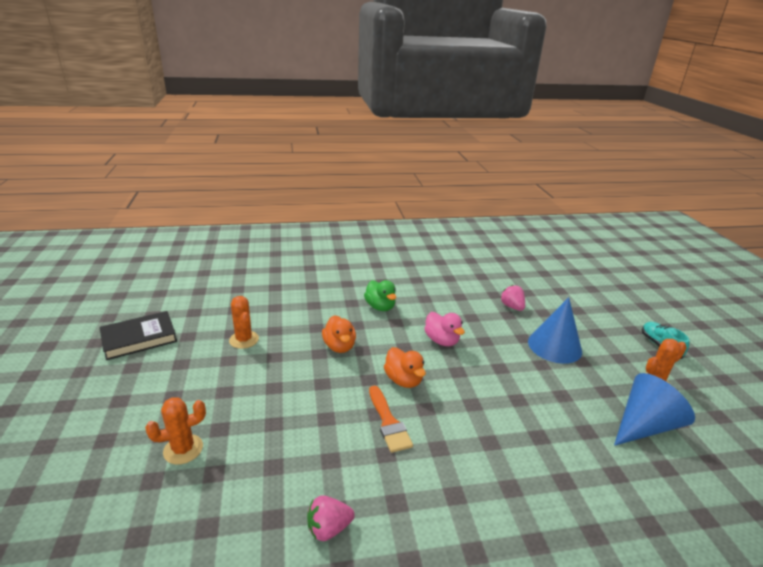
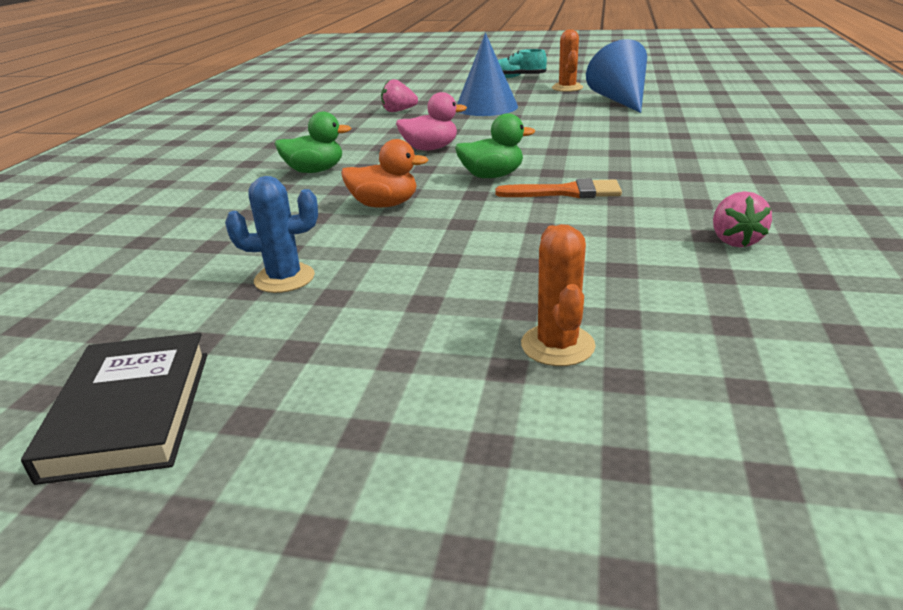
camera: 65 degrees left, 0 degrees up
(244, 340) = (284, 278): orange cactus -> blue cactus
(403, 380) = (492, 176): orange duck -> green duck

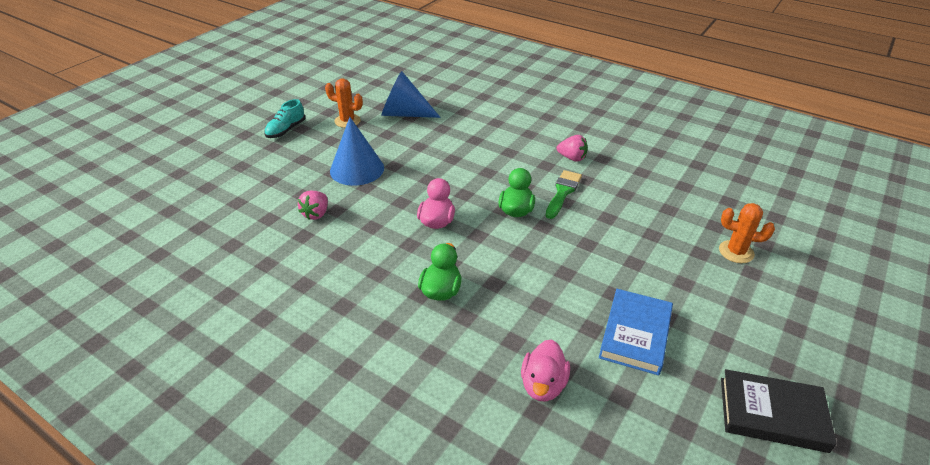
camera: 70 degrees left, 10 degrees up
(181, 238) = (543, 385): none -> pink duck
(284, 278) = (635, 334): blue cactus -> blue book
(384, 205) = (538, 268): orange duck -> none
(566, 192) = (563, 192): orange brush -> green brush
(734, 241) = (652, 167): pink strawberry -> pink strawberry (572, 158)

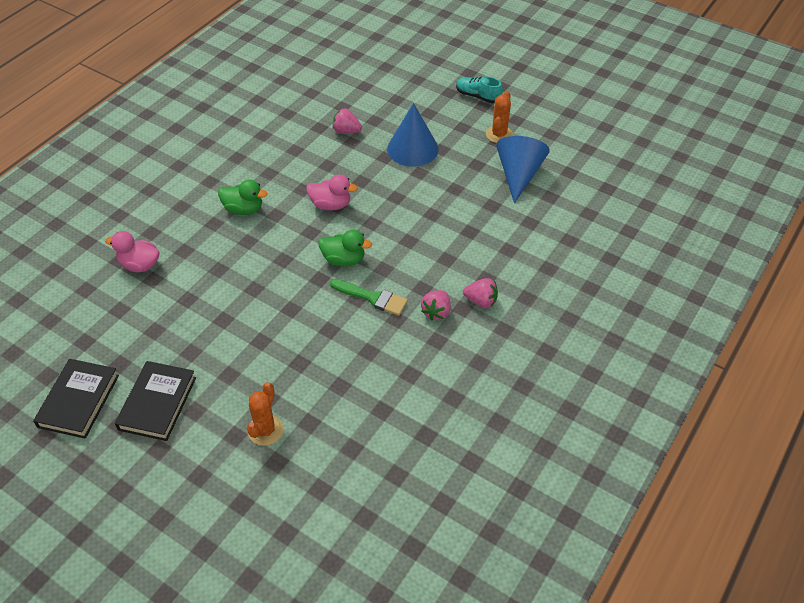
camera: 90 degrees right, 10 degrees up
(555, 136) = (481, 301): none -> pink strawberry
(635, 334) = (175, 327): blue book -> none
(742, 336) = (157, 403): none -> black book

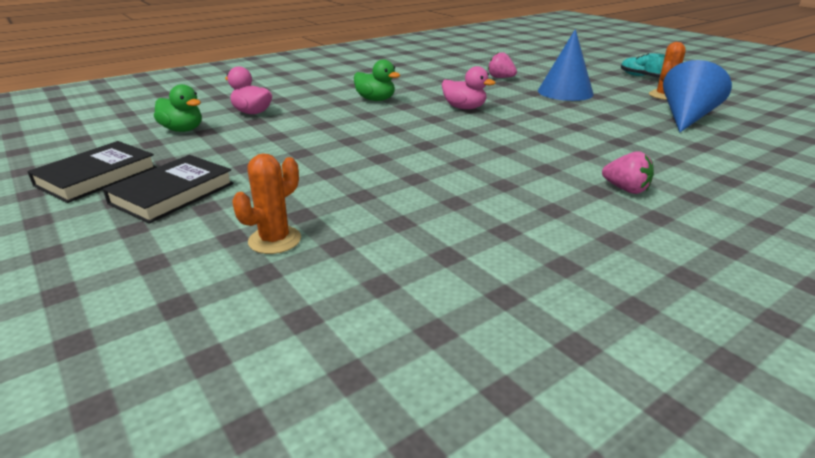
camera: 20 degrees right, 20 degrees down
(344, 259) = (460, 138): green duck -> green duck (182, 130)
(372, 298) = (480, 165): green brush -> none
(436, 312) = (560, 187): pink strawberry -> none

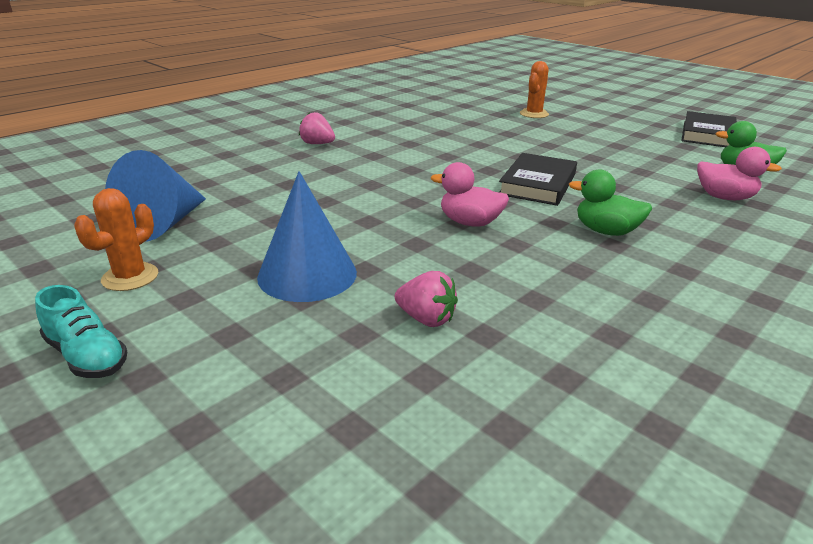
camera: 170 degrees right, 0 degrees up
(172, 193) = (633, 128): black book -> black book (538, 184)

